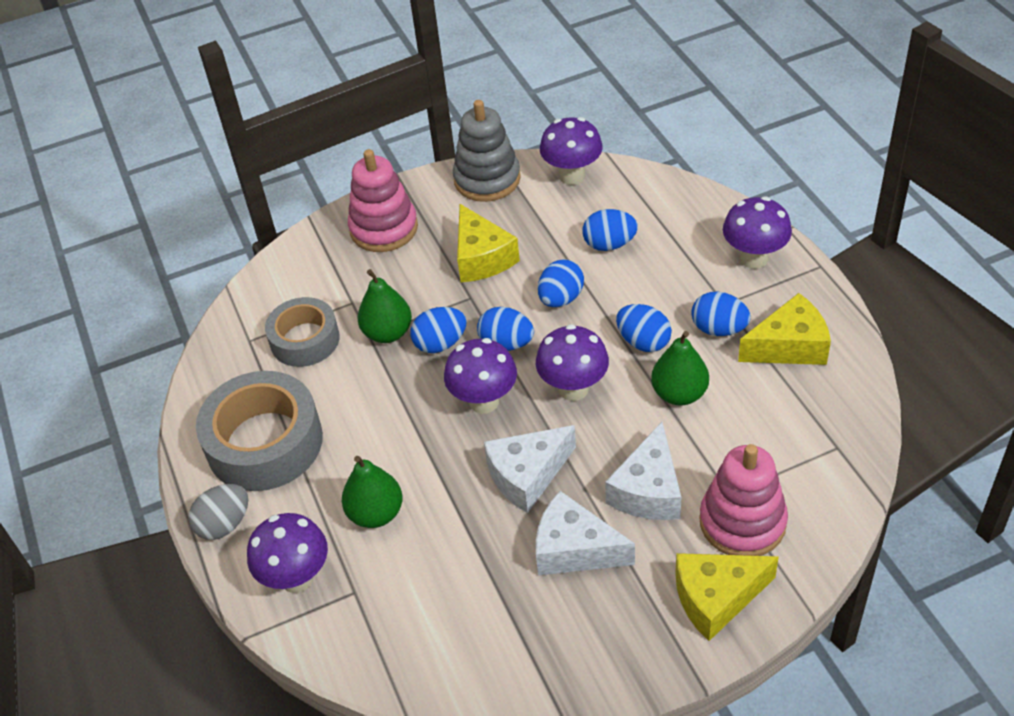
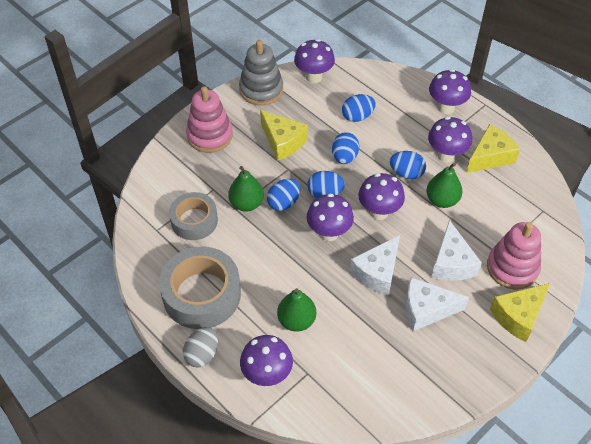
camera: 25 degrees left, 5 degrees up
(719, 329) = (446, 155): blue egg -> purple mushroom

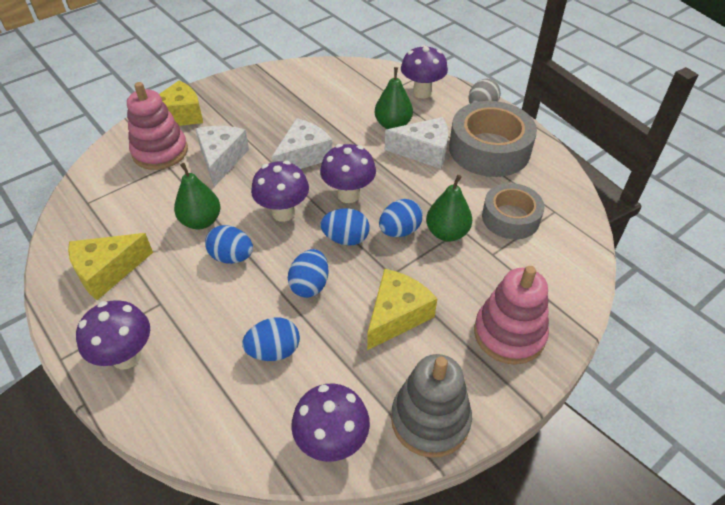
camera: 175 degrees left, 5 degrees down
(283, 141) = (396, 315): yellow cheese -> yellow cheese turned 75 degrees clockwise
(426, 310) = (264, 125): white cheese -> white cheese (423, 151)
(446, 155) = (167, 278): purple mushroom -> none

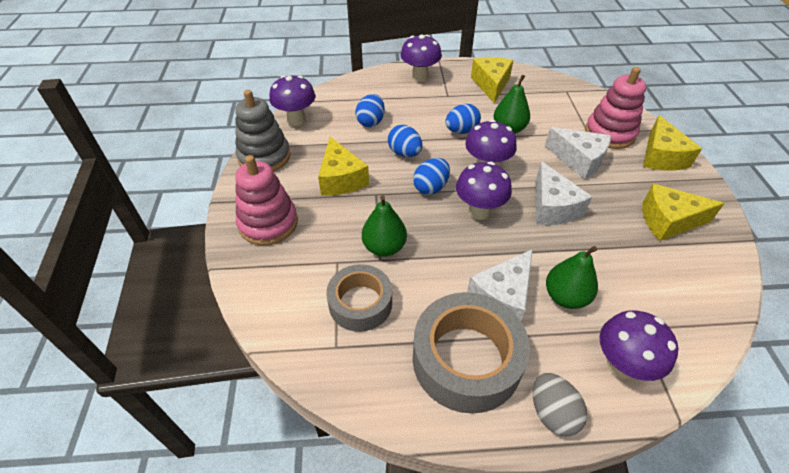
camera: 125 degrees right, 0 degrees up
(267, 98) = (668, 221): none -> yellow cheese
(399, 231) = (412, 220): blue egg -> none

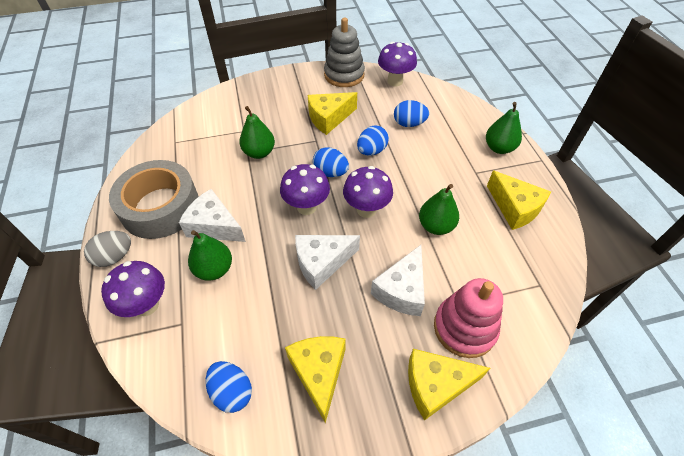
camera: 80 degrees right, 5 degrees up
(268, 223) = (276, 92): pink stacking toy -> none
(360, 303) = (208, 147): grey tape -> none
(420, 77) = (499, 148): purple mushroom -> green pear
(461, 131) = (418, 187): blue egg -> blue egg (232, 392)
(491, 85) = (514, 208): yellow cheese -> yellow cheese turned 60 degrees clockwise

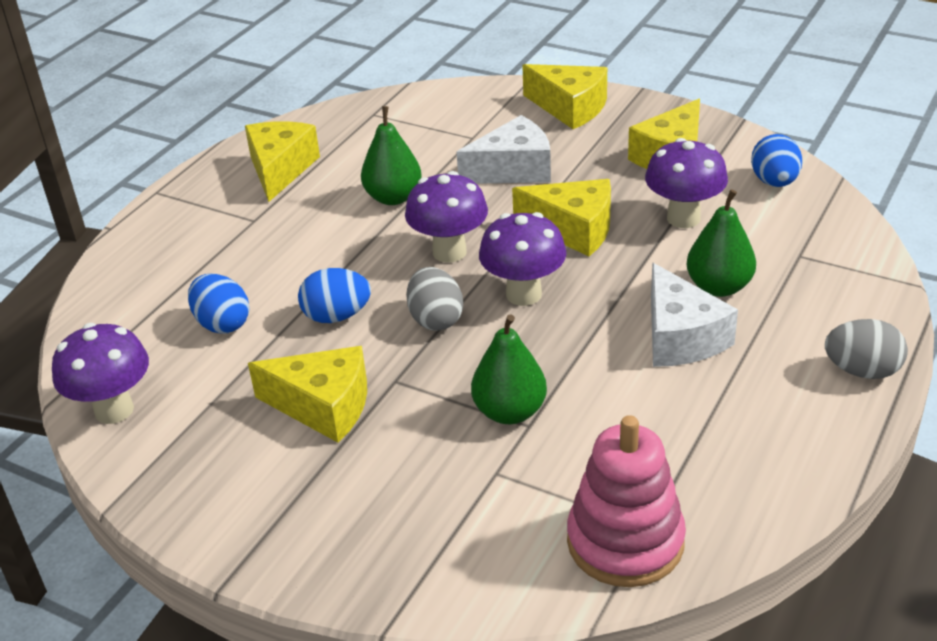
camera: 135 degrees left, 15 degrees down
(147, 305) = (836, 292): purple mushroom -> purple mushroom (683, 218)
(160, 207) = (750, 409): grey tape -> none
(322, 263) = (573, 229): white cheese -> yellow cheese
(330, 172) = (436, 319): blue egg -> grey egg
(344, 75) = (170, 483): grey stacking toy -> none
(464, 328) = (492, 123): pink stacking toy -> pink stacking toy (625, 542)
(499, 148) = (173, 228): green pear -> none

